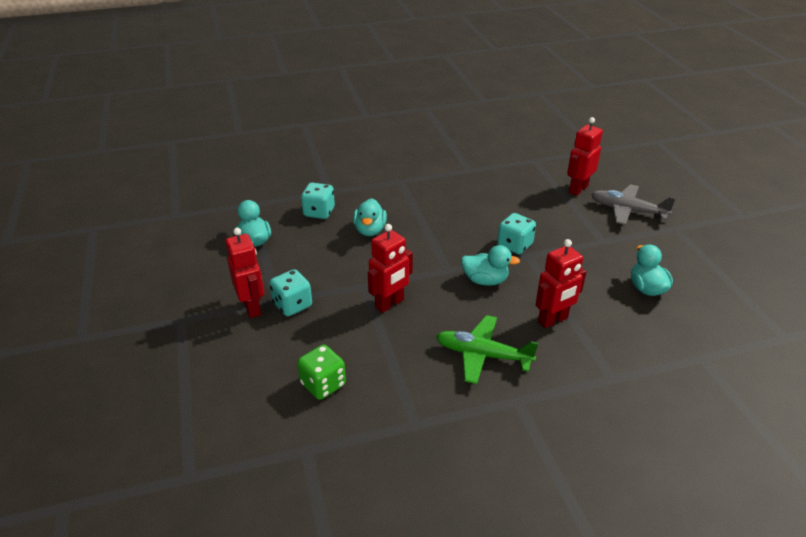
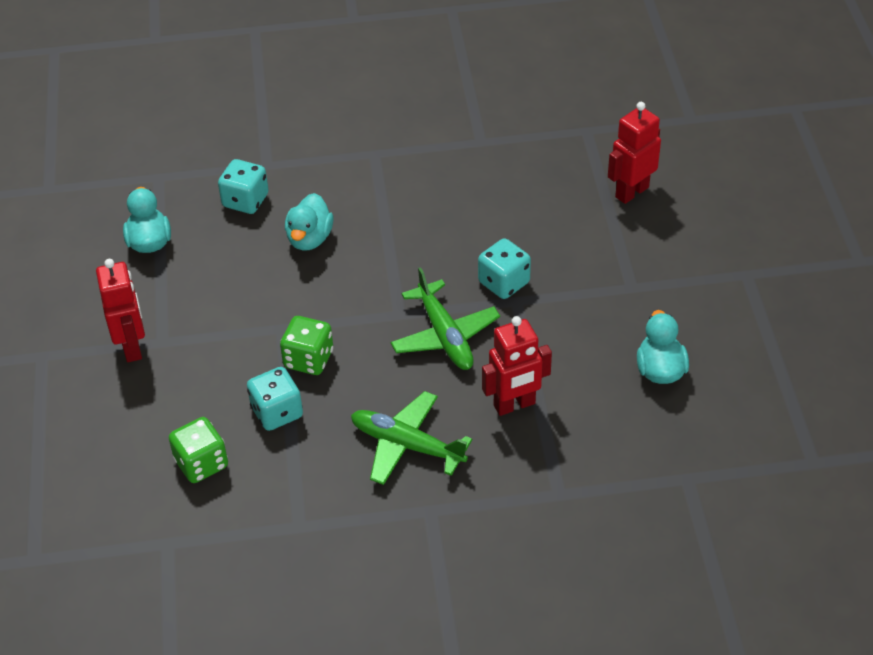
camera: 10 degrees right, 10 degrees up
(292, 305) = (183, 348): turquoise dice -> turquoise dice (277, 412)
(389, 304) = (308, 359): red robot -> green dice
(485, 280) = (445, 336): turquoise duck -> green plane
(627, 210) = (689, 237): grey plane -> none

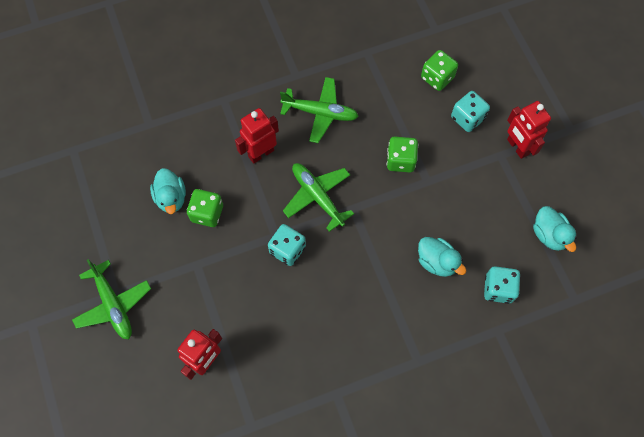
camera: 165 degrees right, 20 degrees up
(277, 412) = (406, 119): turquoise dice -> turquoise dice (467, 118)
(309, 238) = (437, 262): turquoise duck -> turquoise duck turned 135 degrees clockwise
(609, 342) = (207, 213): none -> green dice
(749, 263) = (113, 304): none -> green plane

